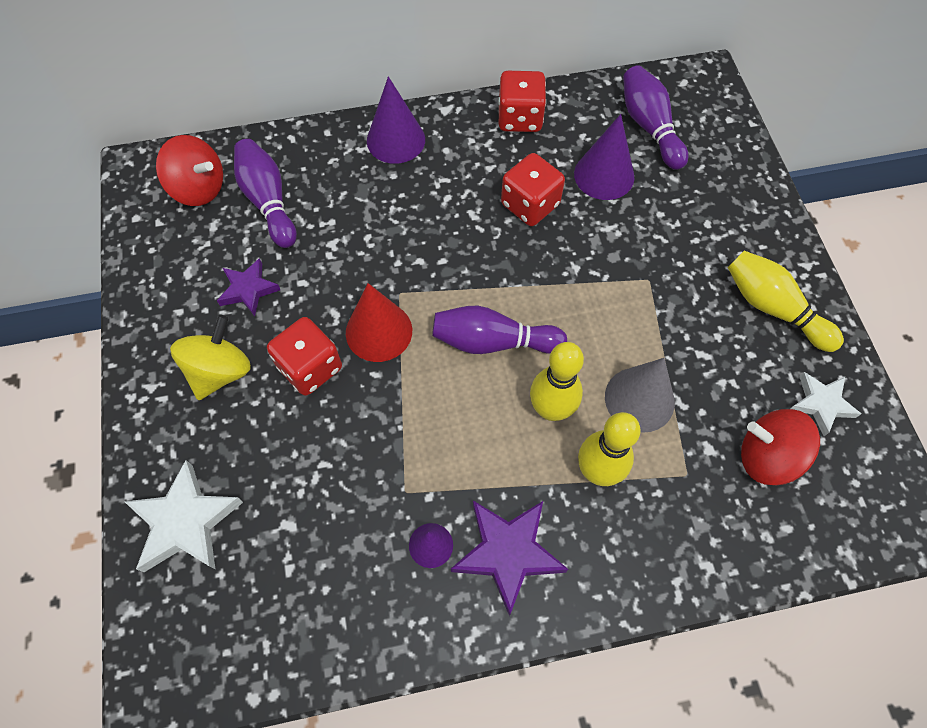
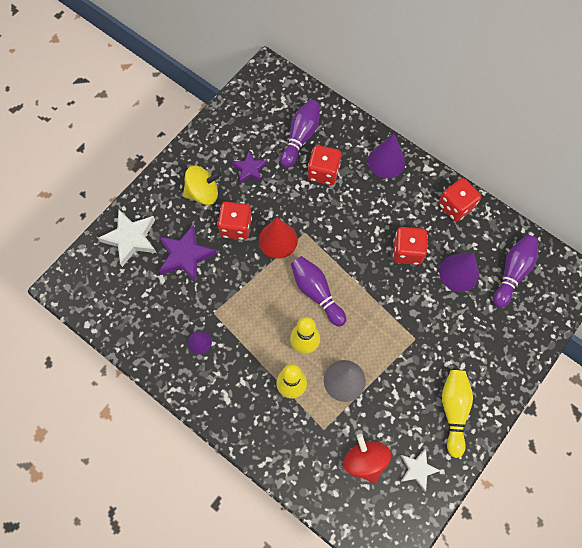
camera: 50 degrees right, 5 degrees up
(199, 188) = (280, 103): red spinning top -> none
(340, 212) = (323, 172): none -> red dice
(507, 553) = (222, 376): purple star -> purple star (185, 256)

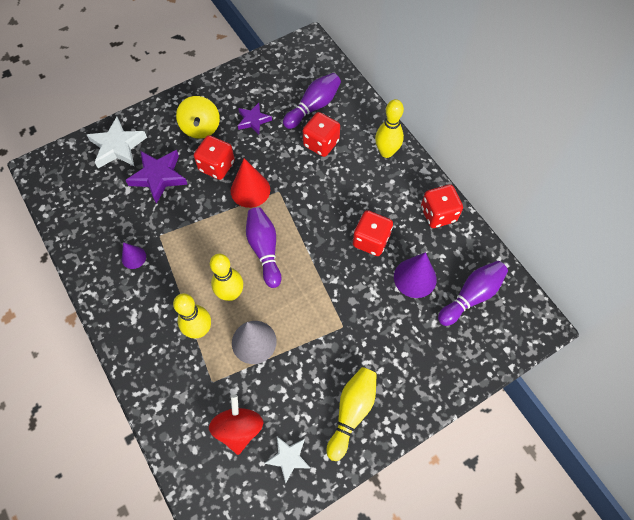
camera: 20 degrees right, 5 degrees down
(203, 193) = (201, 128): yellow spinning top -> yellow spinning top turned 75 degrees clockwise
(386, 161) = (386, 152): purple cone -> yellow bowling pin

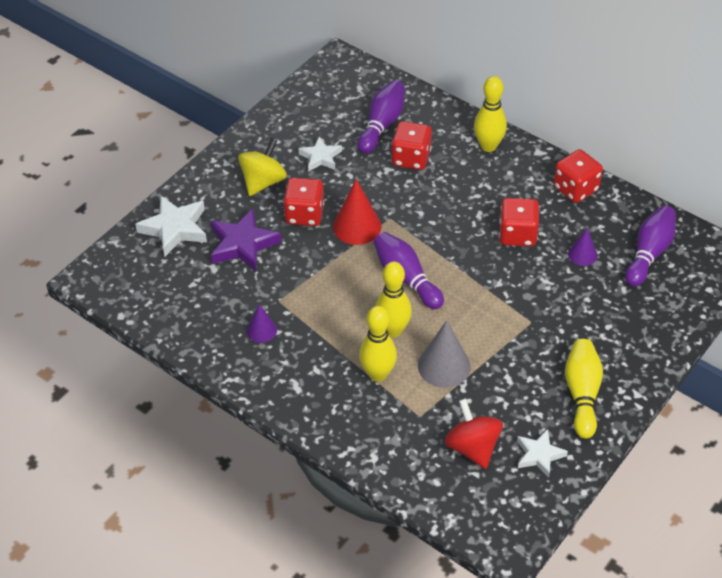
camera: 20 degrees left, 15 degrees down
(201, 128) = (263, 182): yellow spinning top -> yellow spinning top turned 120 degrees counterclockwise
(253, 120) = (320, 157): purple star -> white star
(415, 278) = (582, 254): purple cone -> purple cone, size x0.58

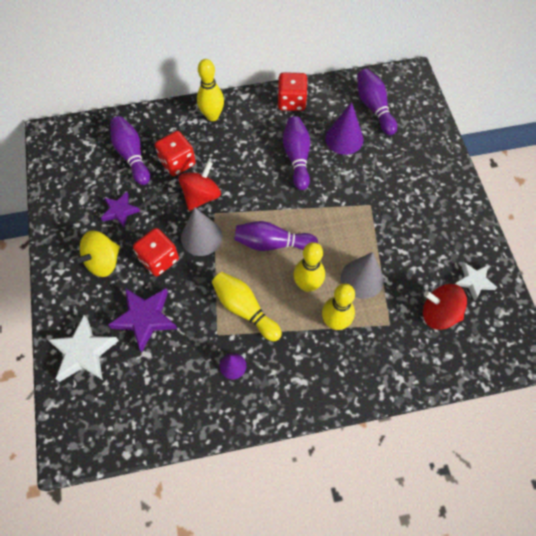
camera: 50 degrees left, 15 degrees up
(263, 182) = (103, 262): yellow spinning top -> yellow spinning top turned 120 degrees counterclockwise
(320, 157) = (120, 211): white star -> purple star
(357, 226) = (201, 237): red cone -> grey cone
(397, 198) = (201, 196): none -> red spinning top
(517, 234) = (297, 157): red dice -> purple bowling pin
(582, 254) = (344, 138): purple cone -> purple cone, size x1.71
(582, 394) = (447, 222): yellow bowling pin -> yellow bowling pin (245, 309)

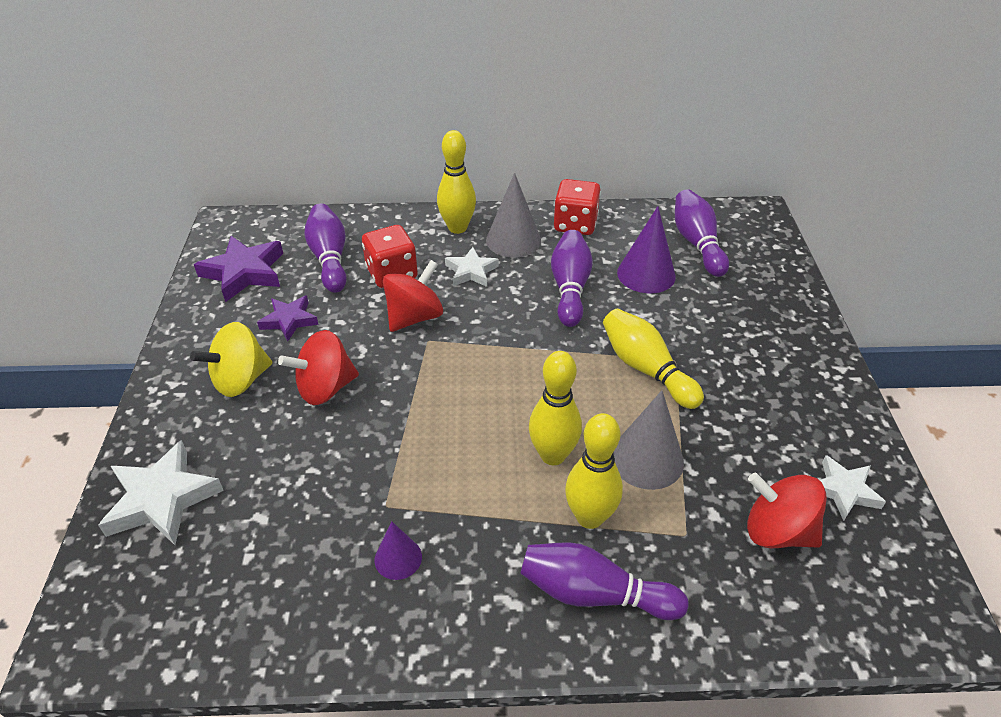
camera: 10 degrees right, 20 degrees down
(145, 318) = (276, 465): purple star -> purple star (244, 272)
(159, 259) = (325, 388): red dice -> red spinning top
(201, 237) = (399, 368): grey cone -> grey cone (513, 240)
(230, 153) = (471, 271): none -> white star
(245, 309) = (441, 475): yellow bowling pin -> yellow bowling pin (646, 369)
(272, 243) = (508, 390): purple bowling pin -> purple bowling pin (594, 593)

